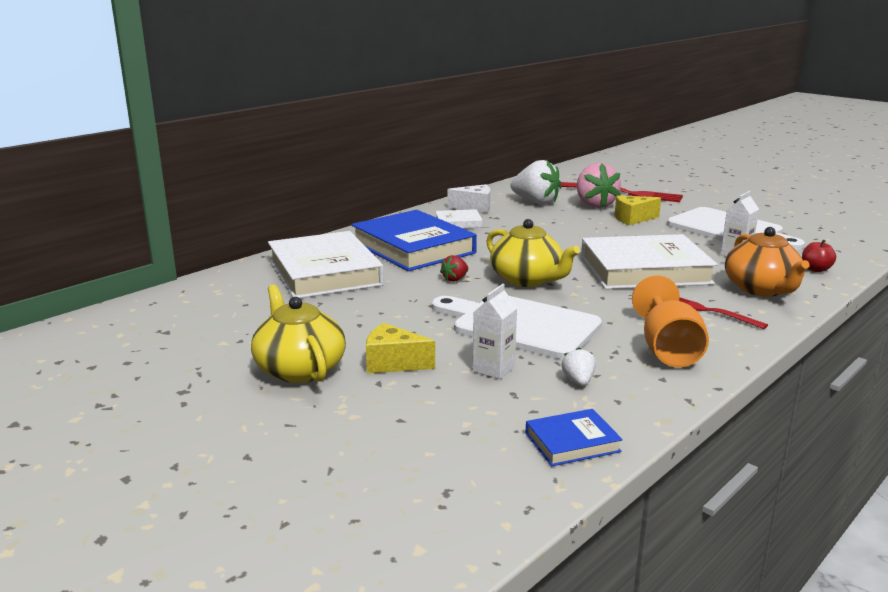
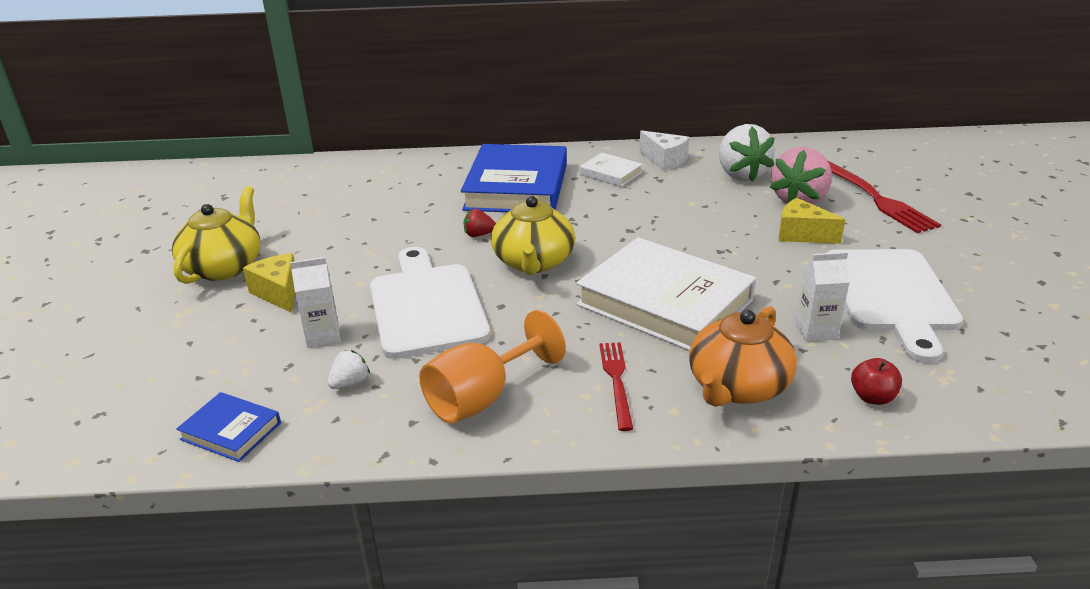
camera: 45 degrees right, 10 degrees up
(324, 272) = (405, 186): white book -> none

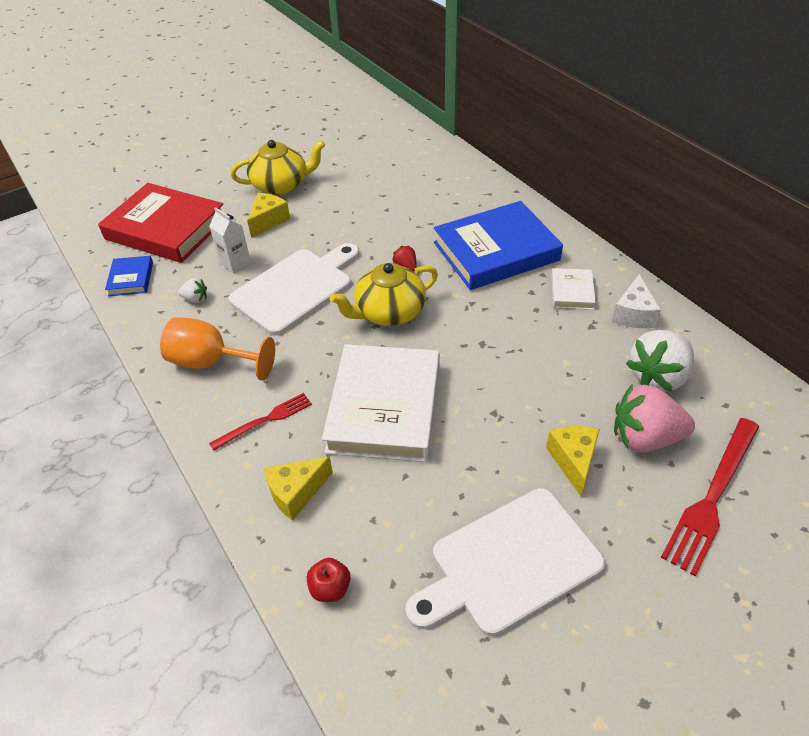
camera: 60 degrees right, 15 degrees up
(167, 375) = (166, 229): none -> red book
(737, 386) = (296, 493): orange teapot -> yellow cheese
(816, 331) = (407, 521): white carton -> none

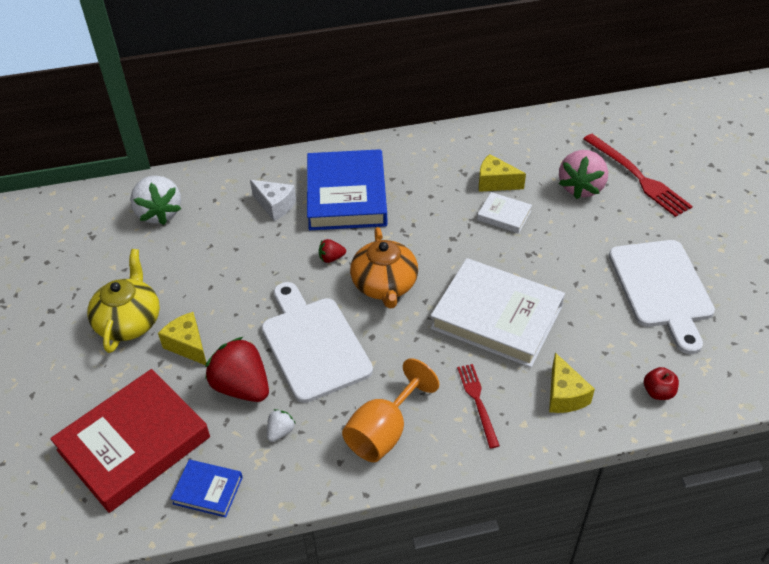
camera: 70 degrees left, 0 degrees up
(235, 263) = (242, 387): white carton -> red strawberry
(389, 312) = (385, 285): yellow teapot -> orange teapot
(572, 292) = (422, 170): white book -> white book (504, 215)
(573, 461) = (588, 228): yellow cheese -> yellow cheese (495, 182)
(633, 314) = (463, 148): white cheese -> white cheese (275, 206)
(658, 376) = (530, 160): white strawberry -> white strawberry (159, 213)

